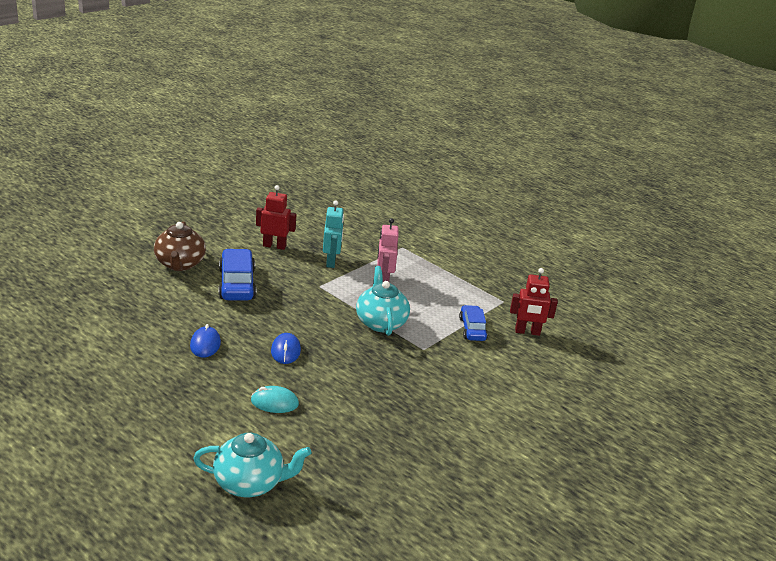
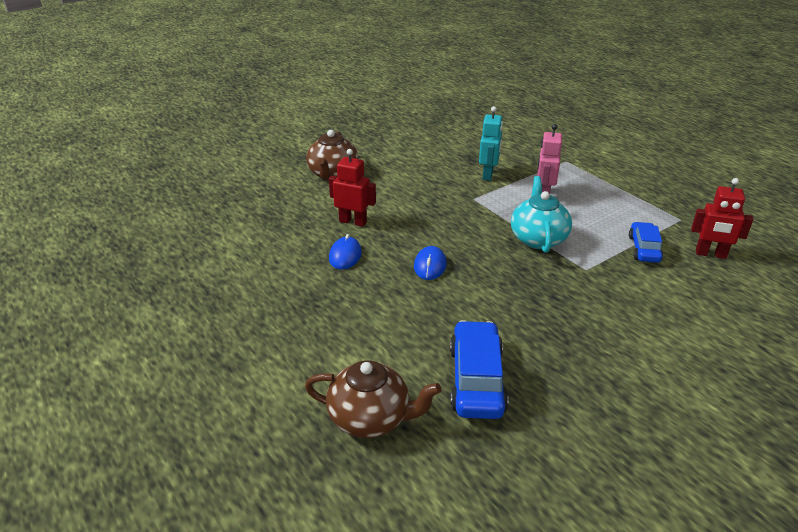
camera: 15 degrees right, 5 degrees up
(237, 284) = (387, 195): blue car -> blue car (476, 380)
(250, 483) = (371, 418): turquoise teapot -> brown teapot
(274, 246) = (430, 158): red robot -> red robot (353, 221)
(274, 402) = (411, 323): turquoise mouse -> none

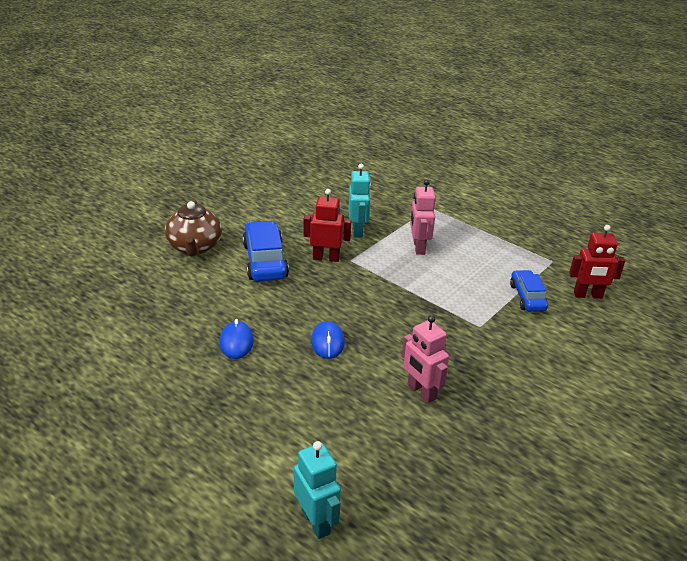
camera: 15 degrees left, 0 degrees up
(353, 221) = (233, 301): red robot -> red robot (326, 258)
(371, 418) = (316, 522): brown teapot -> turquoise robot
(476, 380) = (408, 462): blue car -> blue car (265, 261)
(508, 320) = (421, 392): none -> pink robot
(538, 238) = (426, 298): turquoise teapot -> none

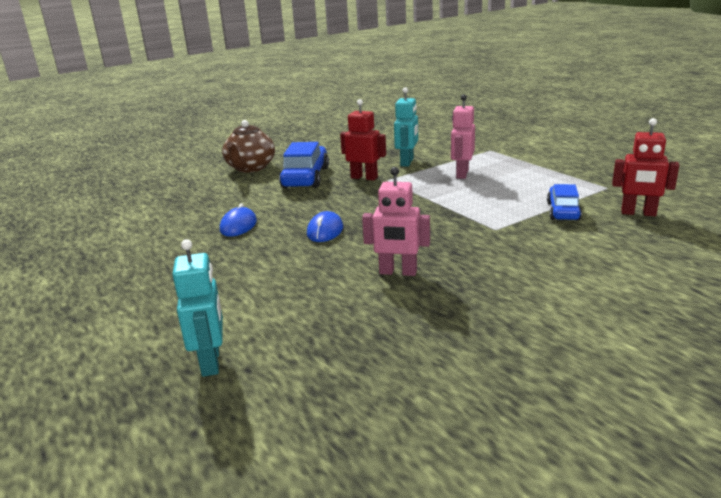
camera: 20 degrees right, 10 degrees down
(421, 392) = (398, 272): pink robot -> pink robot turned 60 degrees counterclockwise

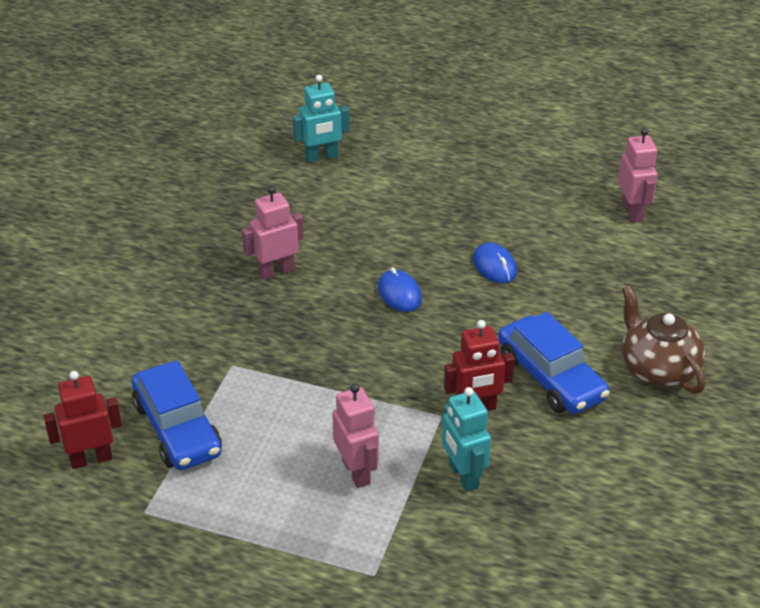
camera: 140 degrees right, 15 degrees up
(98, 225) = (632, 212): none -> pink robot
(211, 362) = (321, 157): turquoise robot -> turquoise robot turned 60 degrees counterclockwise
(563, 211) = (177, 429): blue car -> blue car, size x1.59

